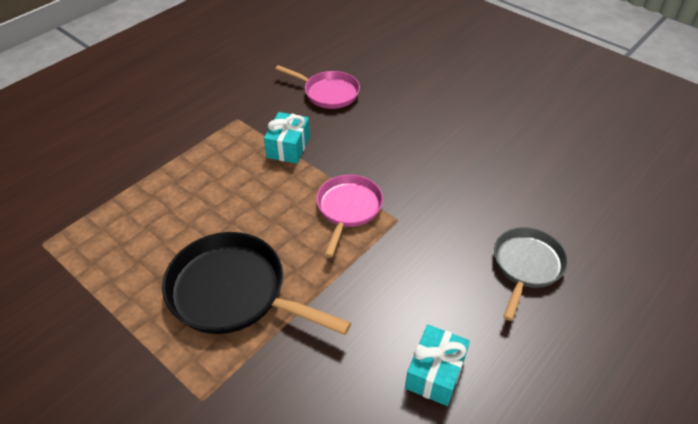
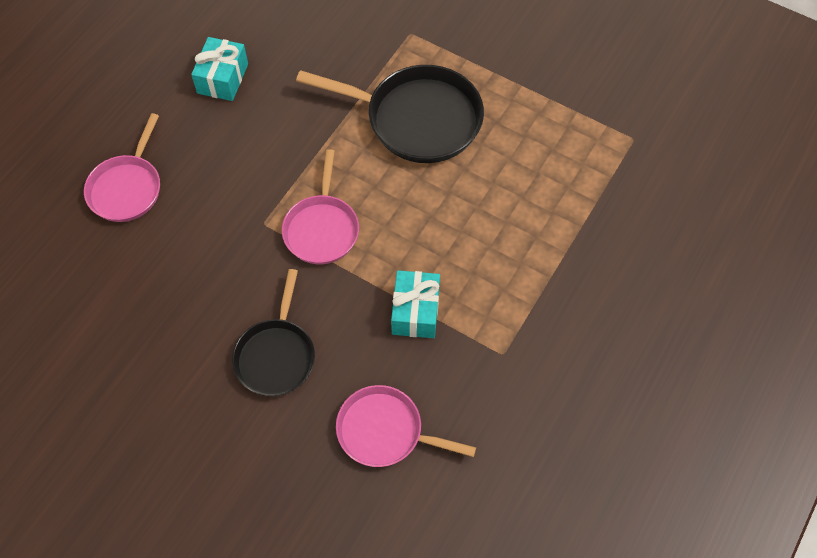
camera: 170 degrees right, 15 degrees up
(395, 136) = (276, 355): none -> black pan
(526, 266) = (127, 188): grey pan -> pink pan

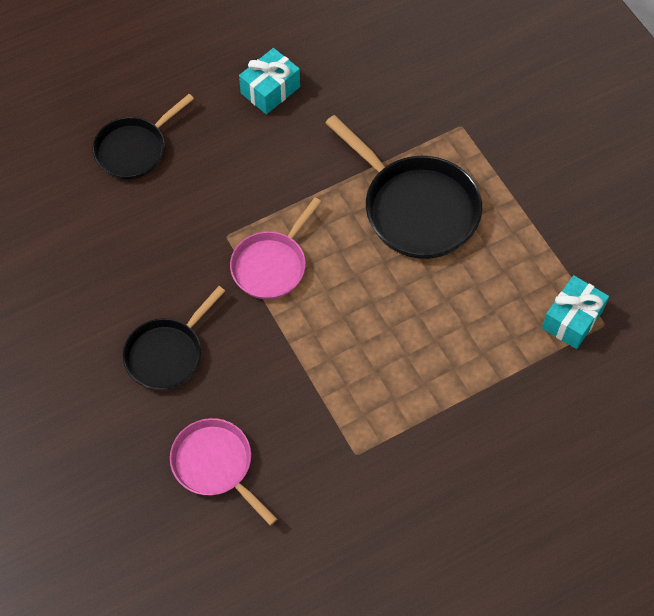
camera: 30 degrees right, 0 degrees up
(127, 188) = (134, 149): pink pan -> black pan
(415, 311) = (305, 378): turquoise gift -> turquoise gift (572, 319)

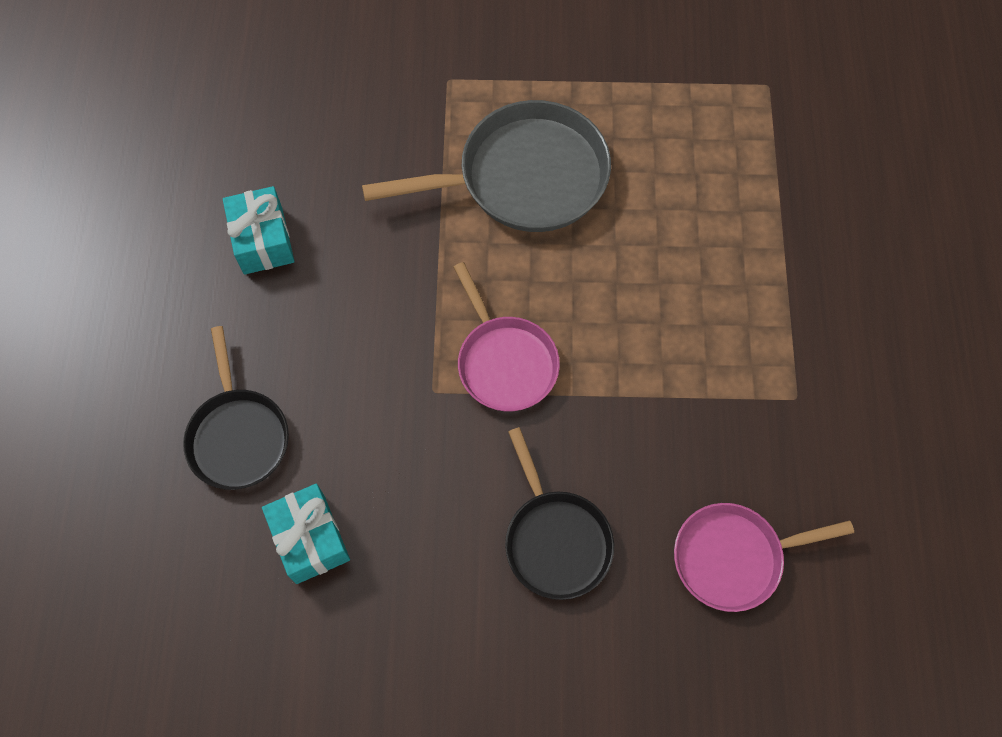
camera: 60 degrees left, 5 degrees up
(415, 208) = (523, 178): black pan -> grey pan
(572, 319) = (746, 109): turquoise gift -> turquoise gift (310, 539)

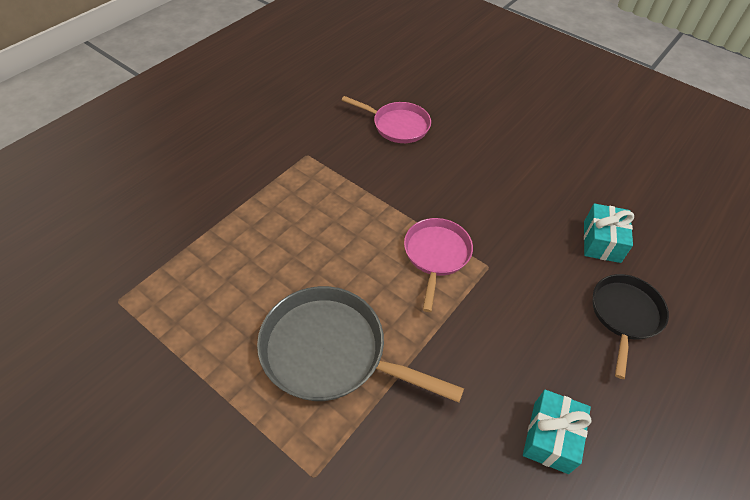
camera: 145 degrees left, 15 degrees down
(555, 539) = (472, 173): black pan -> none

